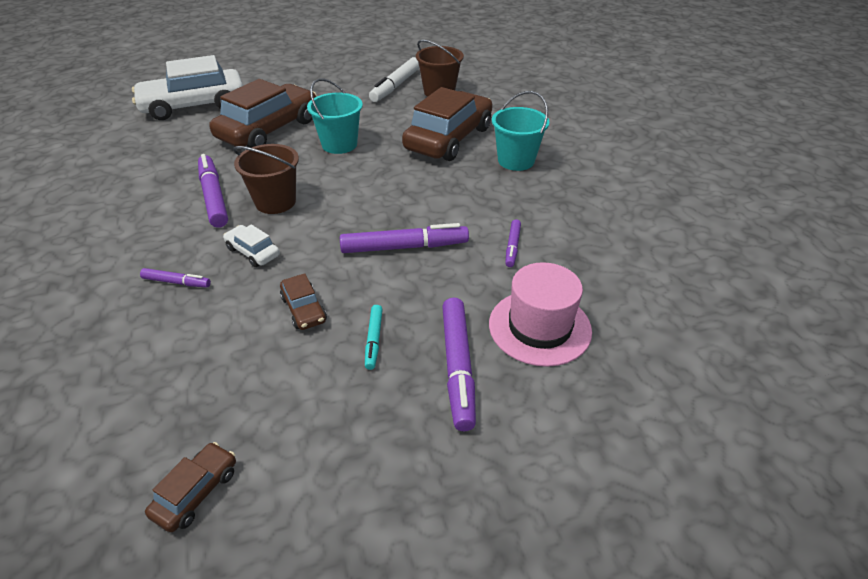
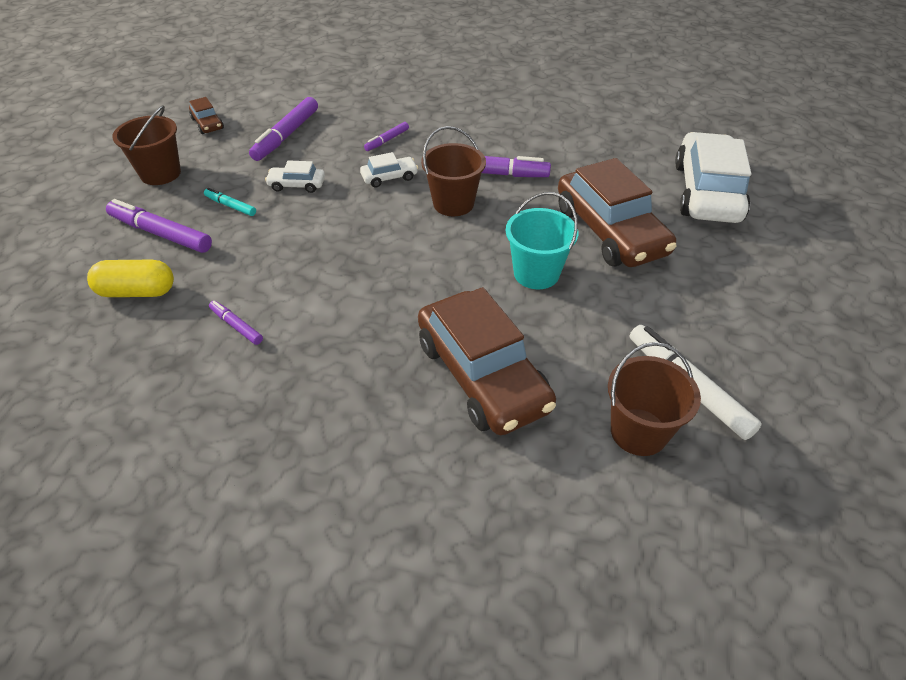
camera: 120 degrees right, 5 degrees up
(304, 309) = (297, 185): brown car -> white car
(354, 454) = (160, 173): none -> brown bucket
(404, 247) = (311, 256): purple marker -> purple marker (286, 135)
(516, 160) = (376, 417): turquoise bucket -> none
(539, 327) = (137, 292): pink hat -> yellow capsule

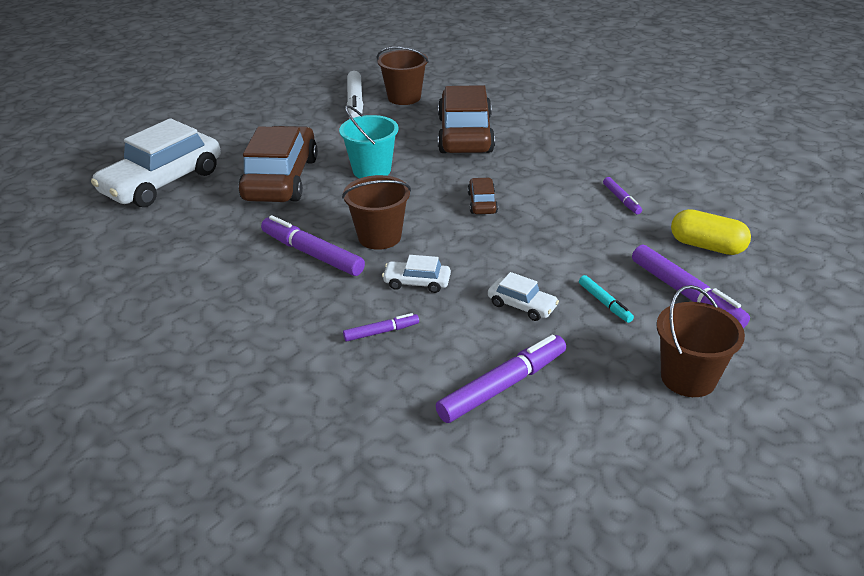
camera: 150 degrees left, 10 degrees down
(207, 124) = (612, 455): brown car -> brown car (482, 203)

